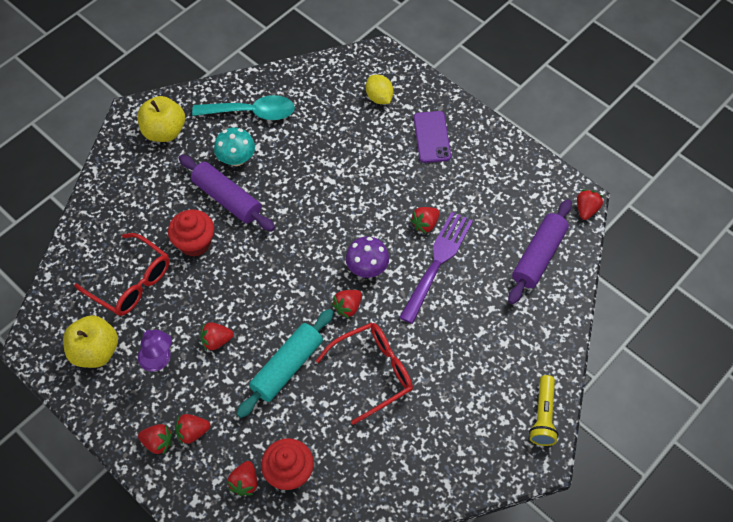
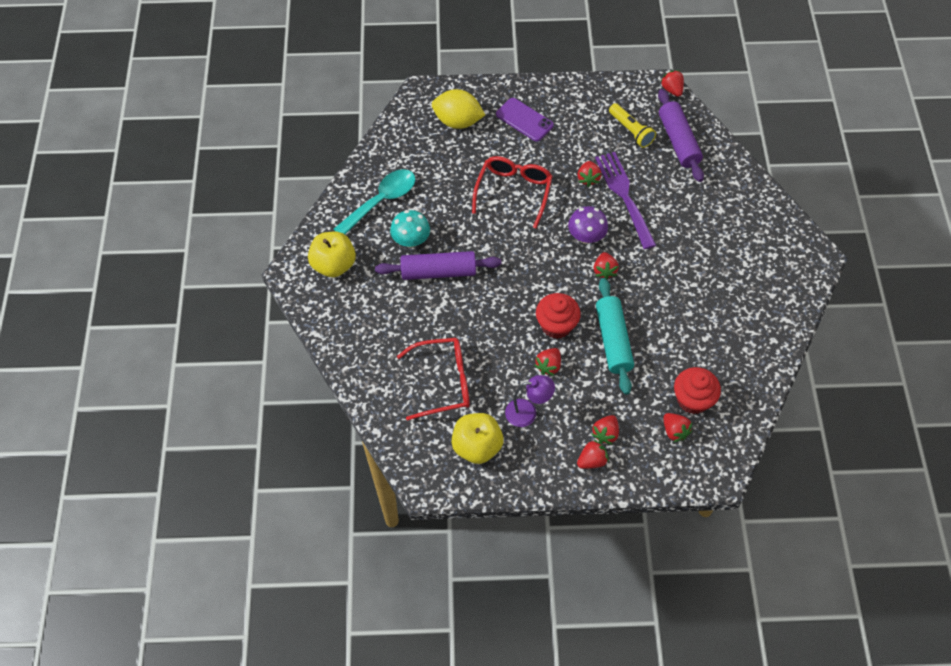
camera: 45 degrees left, 0 degrees up
(195, 243) = (453, 319): red cupcake -> red cupcake (556, 325)
(373, 372) = (668, 295): red glasses -> red glasses (513, 191)
(379, 98) = (458, 121): yellow lemon -> yellow lemon, size x1.51
(543, 416) = (790, 233): yellow flashlight -> yellow flashlight (631, 131)

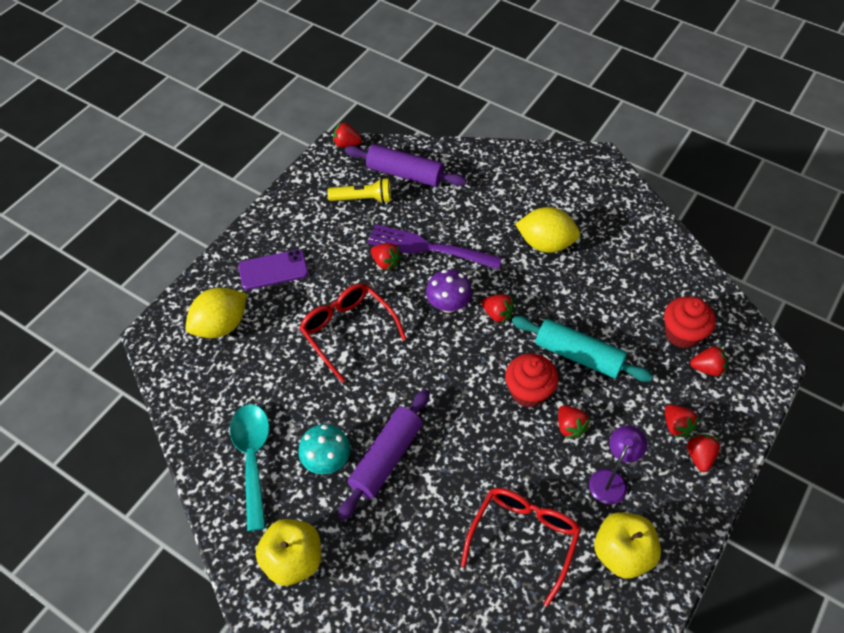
camera: 55 degrees left, 5 degrees down
(696, 266) = (545, 244): none -> yellow lemon

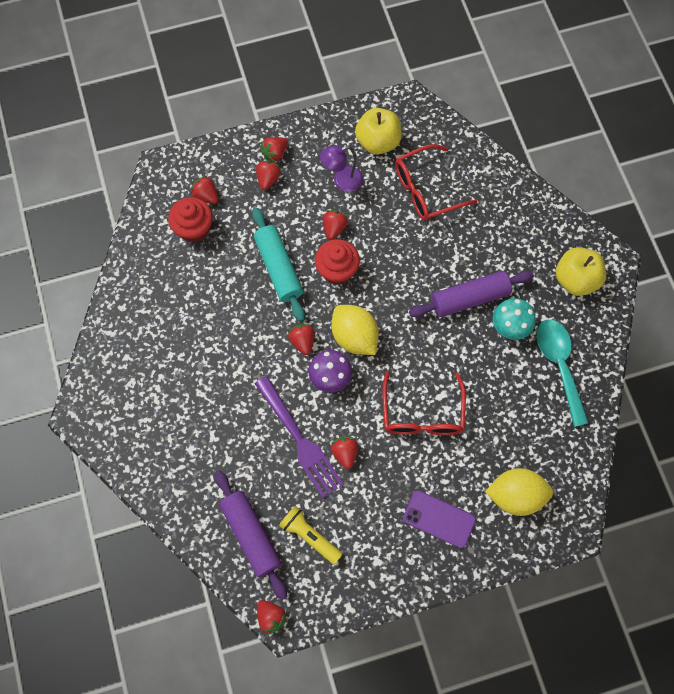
camera: 140 degrees left, 15 degrees up
(252, 458) = (559, 365): turquoise spoon -> turquoise spoon turned 135 degrees clockwise
(545, 244) = (208, 371): yellow lemon -> yellow lemon (354, 337)

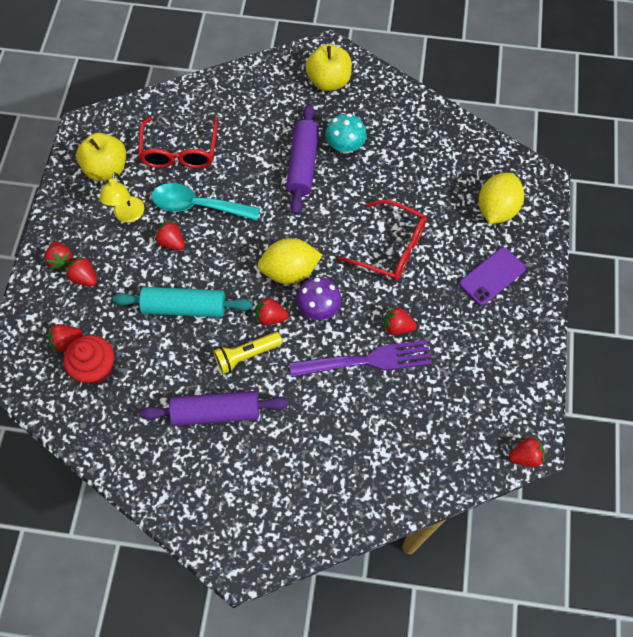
camera: 65 degrees left, 5 degrees down
(251, 535) = (440, 443): purple rolling pin -> purple rolling pin (216, 412)
(309, 536) = (462, 390): yellow flashlight -> yellow flashlight (246, 355)
(337, 270) = (216, 258): red cupcake -> none
(342, 181) = (127, 215): purple lamp -> yellow lamp
(559, 365) = (398, 127): turquoise spoon -> turquoise spoon (197, 206)

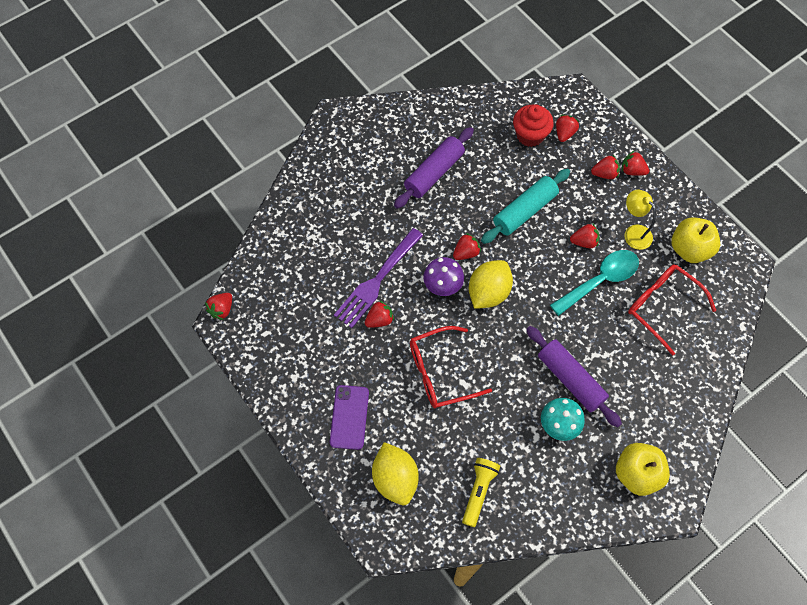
camera: 135 degrees right, 0 degrees up
(246, 355) = (454, 217): yellow flashlight -> yellow flashlight (479, 491)

